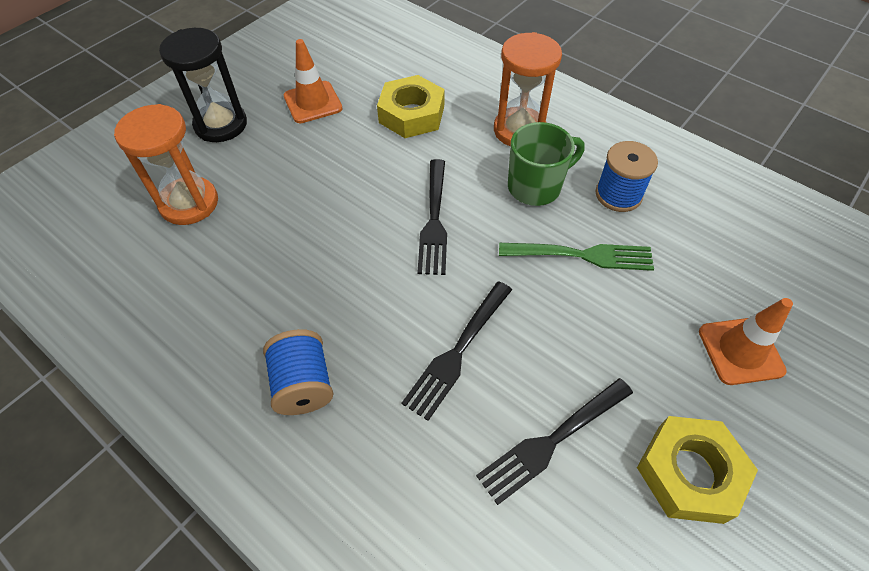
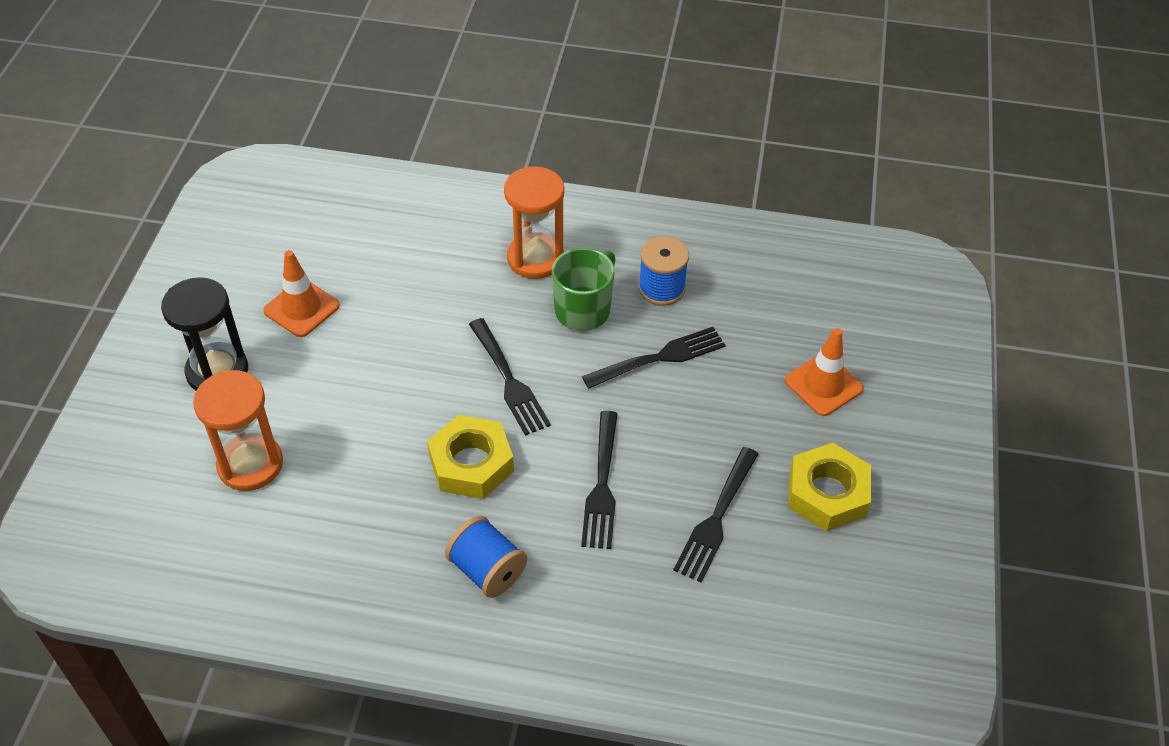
camera: 30 degrees left, 5 degrees down
(411, 114) = (417, 282): yellow nut -> yellow nut (471, 464)
(581, 255) = (658, 358): green fork -> black fork

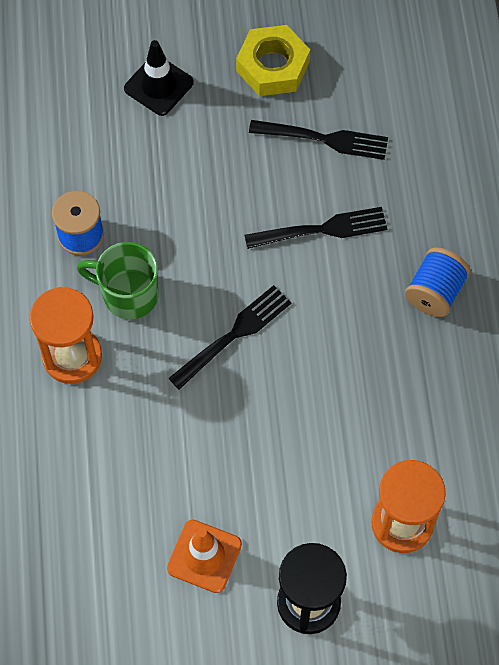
camera: 105 degrees left, 15 degrees up
(471, 464) = (336, 337): yellow nut -> none
(658, 358) = (169, 218): black fork -> none
(823, 385) = (158, 85): orange traffic cone -> black traffic cone

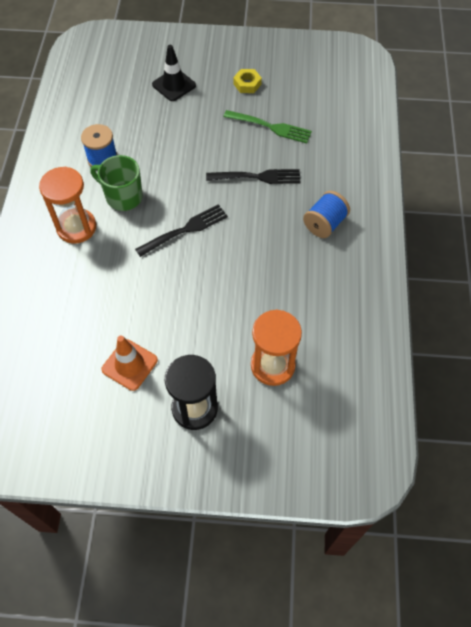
camera: 10 degrees right, 5 degrees down
(273, 66) = (247, 84): yellow nut -> yellow nut, size x0.60
(323, 139) = (270, 127): black fork -> green fork

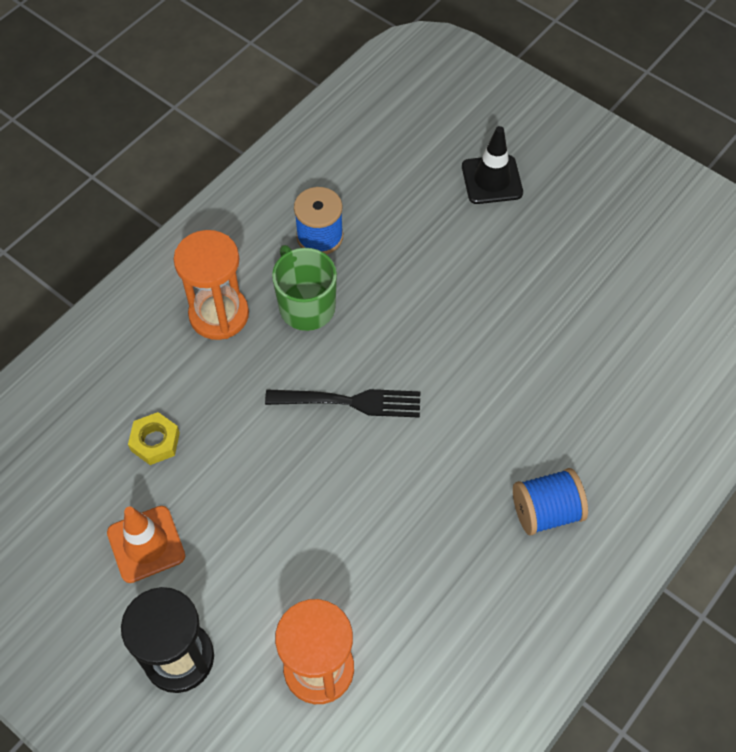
camera: 35 degrees right, 0 degrees up
(247, 84) = (596, 234): yellow nut -> yellow nut (155, 441)
(257, 177) = (503, 383): black fork -> none
(270, 127) = (579, 318): green fork -> none

